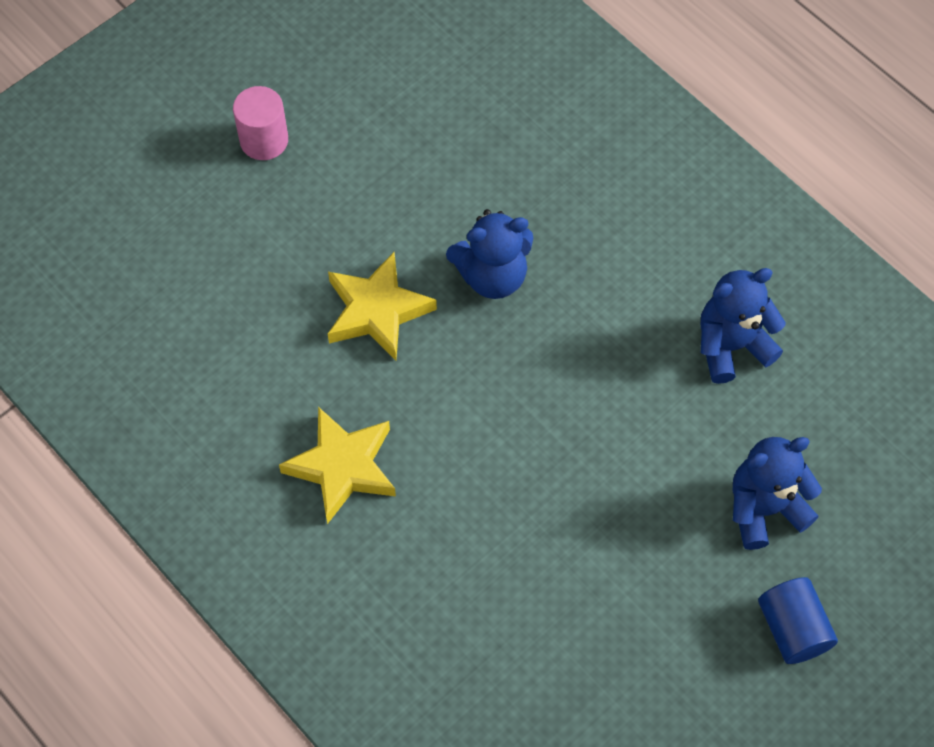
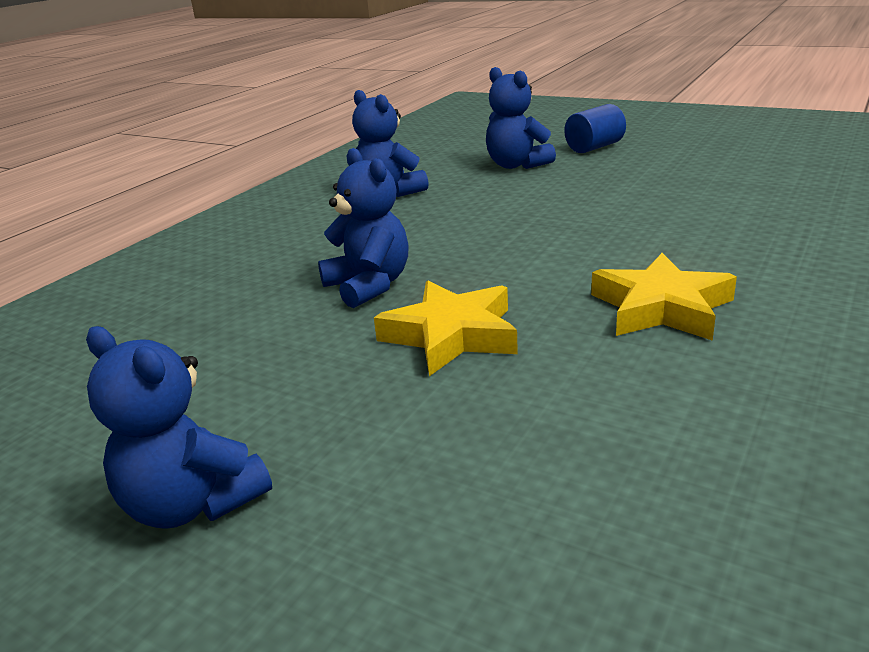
camera: 105 degrees left, 35 degrees down
(264, 140) = (193, 504): pink cylinder -> blue teddy bear

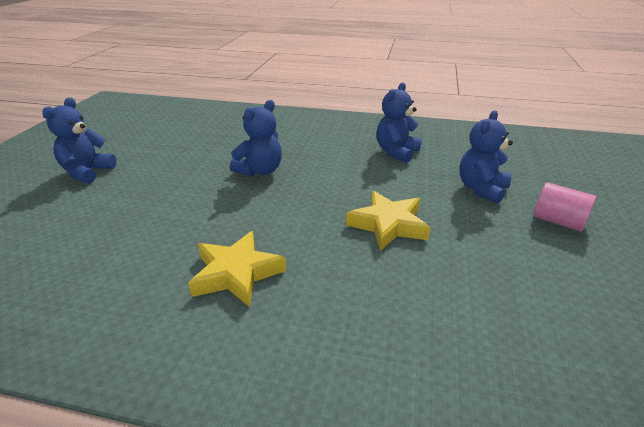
camera: 70 degrees right, 5 degrees up
(451, 335) = (204, 203): yellow star -> yellow star (388, 225)
(594, 147) = (558, 221): blue cylinder -> pink cylinder

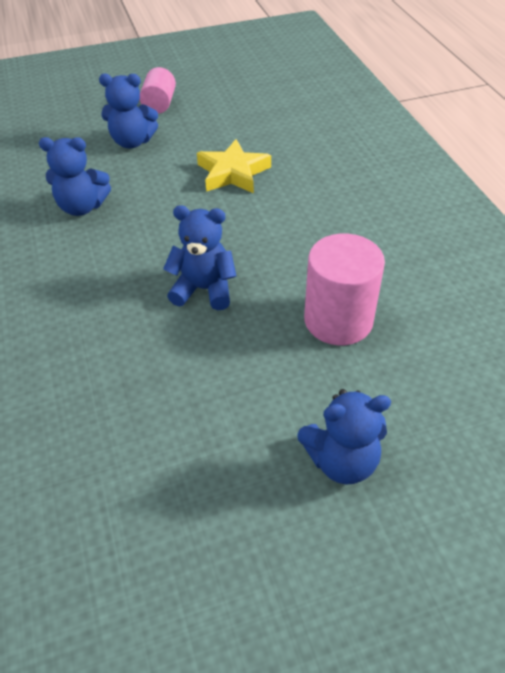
camera: 120 degrees left, 15 degrees up
(161, 208) = (338, 320): none -> pink cylinder
(236, 273) = (364, 221): yellow star -> none

